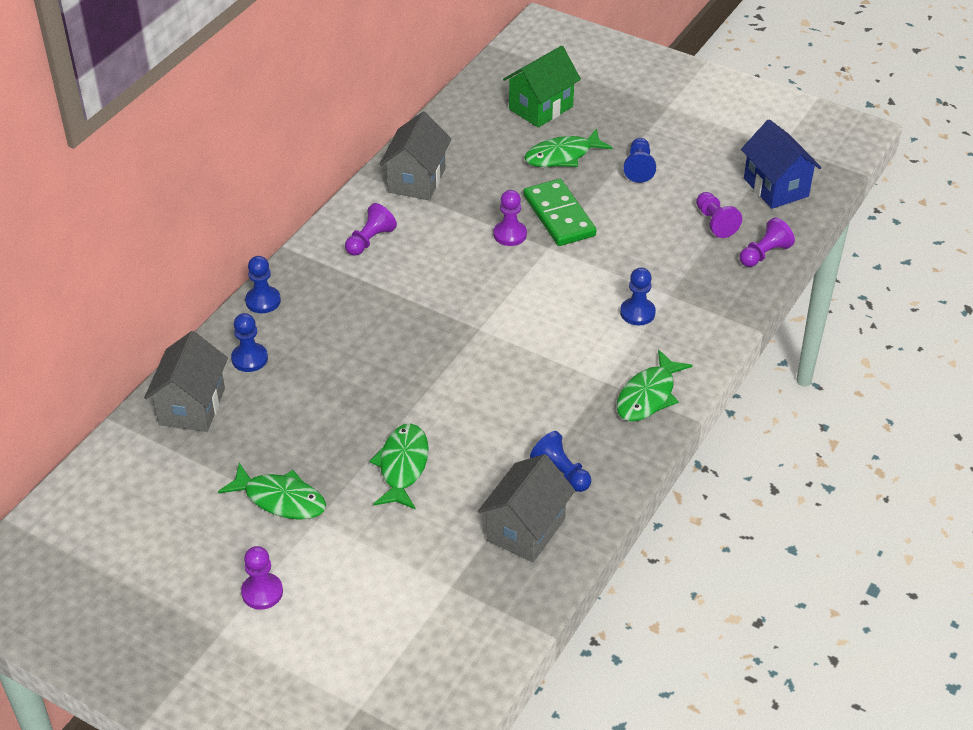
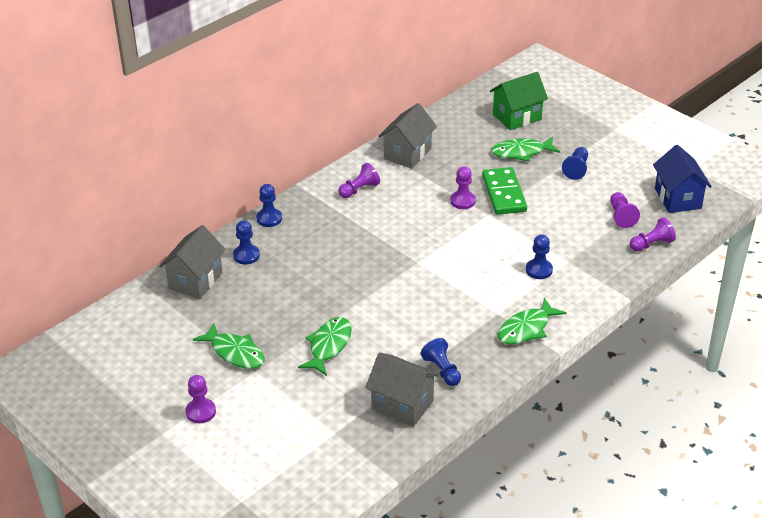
camera: 15 degrees right, 5 degrees down
(525, 529) = (402, 405): grey house -> grey house turned 75 degrees clockwise

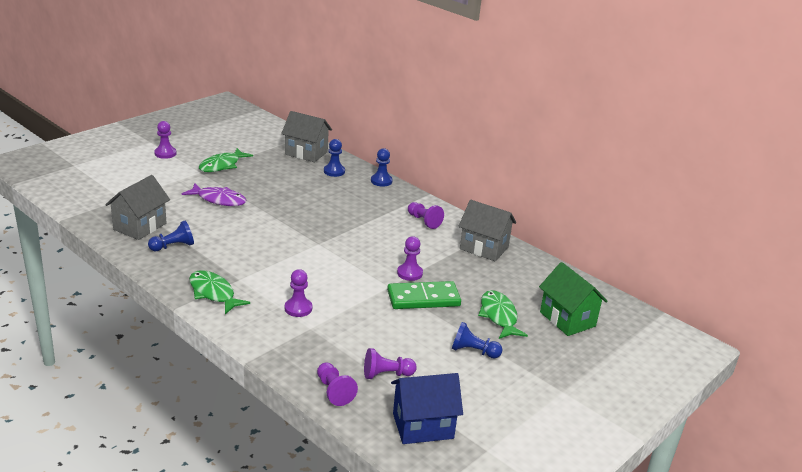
camera: 85 degrees right, 10 degrees down
(328, 346) = (219, 200): green fish -> purple fish
(539, 270) = (298, 308): blue pawn -> purple pawn

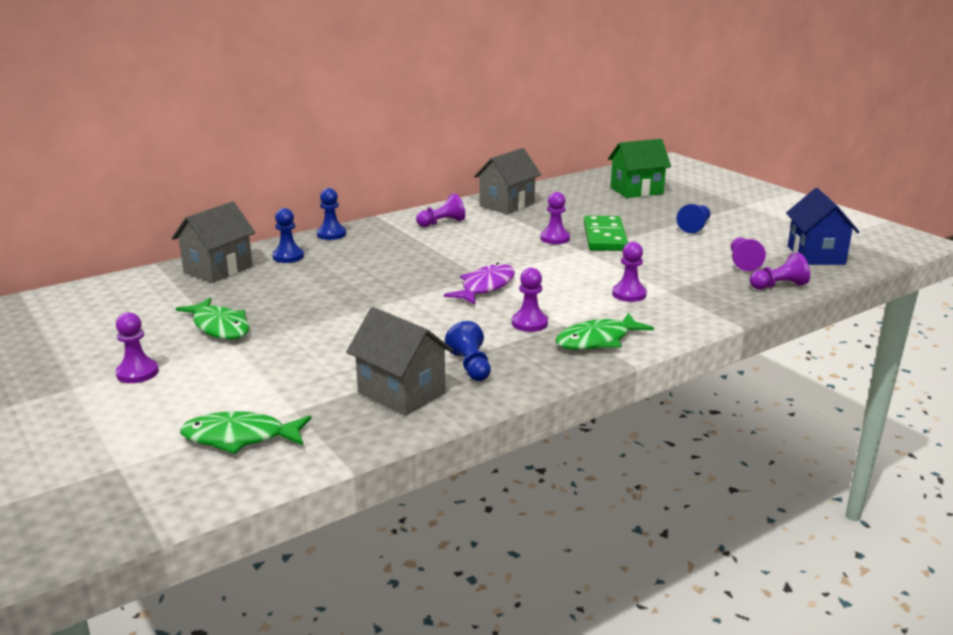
camera: 75 degrees left, 5 degrees down
(219, 200) = (337, 332): purple fish -> purple fish (485, 287)
(239, 265) = (529, 323): none -> purple pawn
(498, 316) = (634, 212): green fish -> green fish (240, 438)

